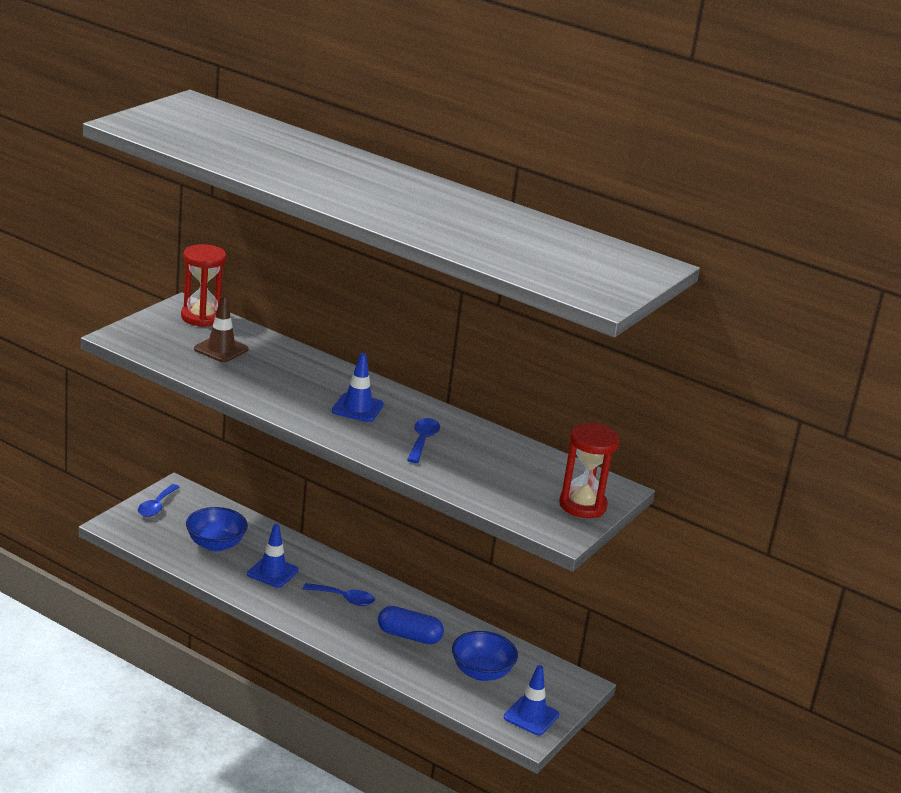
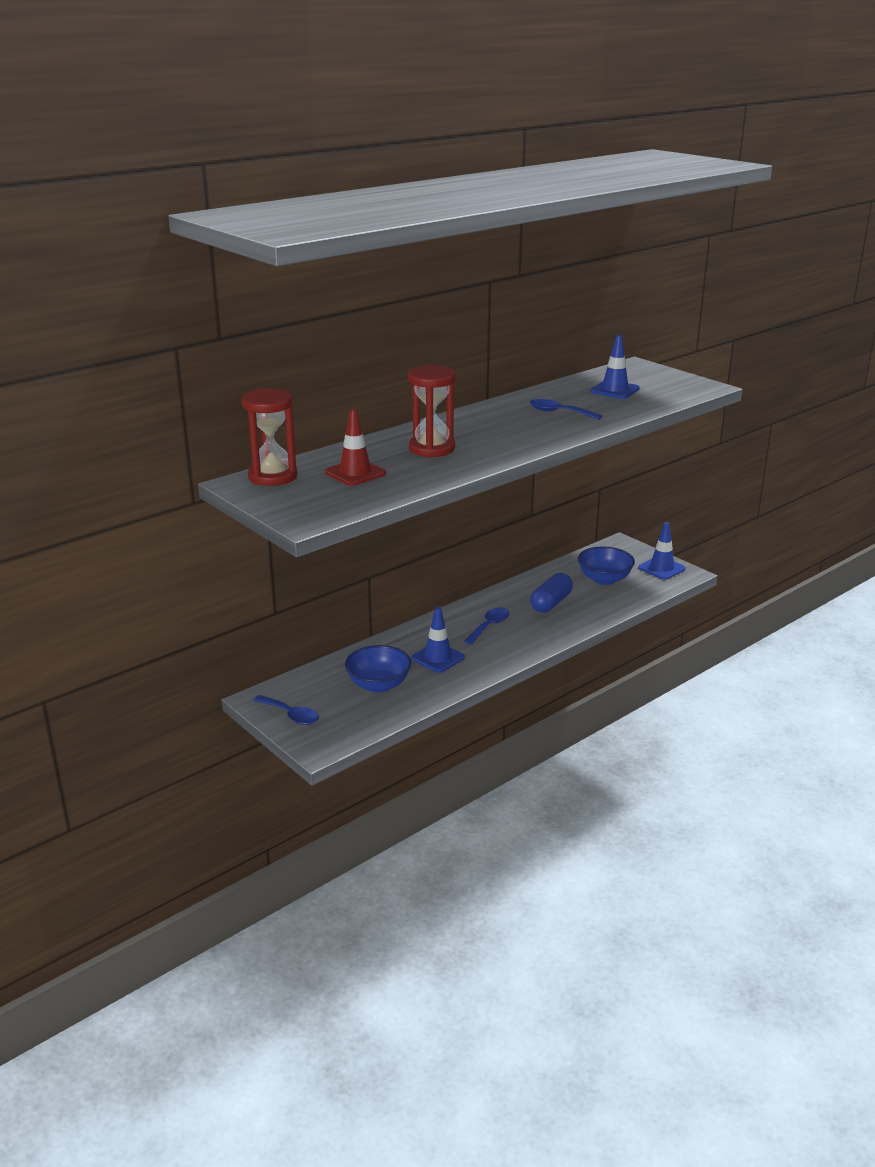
camera: 70 degrees left, 0 degrees up
(221, 349) = (355, 473): brown traffic cone -> red traffic cone
(357, 408) = (496, 429): blue traffic cone -> blue traffic cone (614, 390)
(582, 505) = (663, 376): red hourglass -> red hourglass (432, 449)

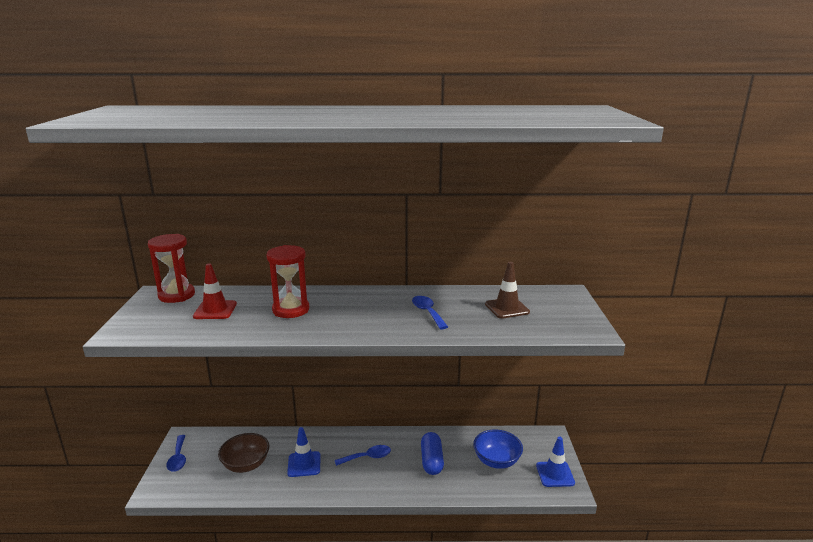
camera: 40 degrees right, 5 degrees down
(378, 685) = (246, 465): blue bowl -> brown bowl
(551, 603) = (431, 461): blue capsule -> blue capsule turned 75 degrees counterclockwise
(614, 390) = (507, 308): blue traffic cone -> brown traffic cone

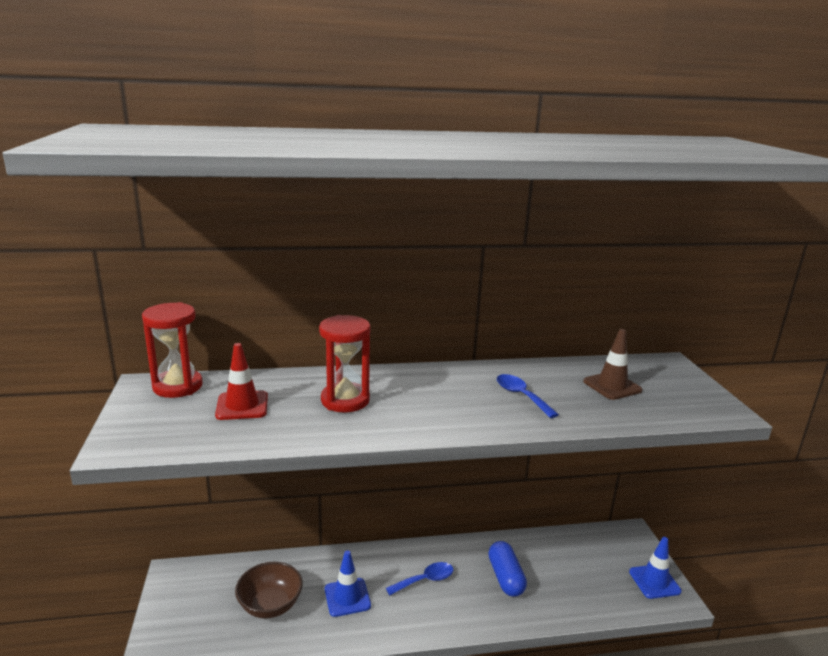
camera: 10 degrees left, 0 degrees up
(178, 458) = (173, 605): blue spoon -> none
(496, 461) = (582, 570): blue bowl -> none

